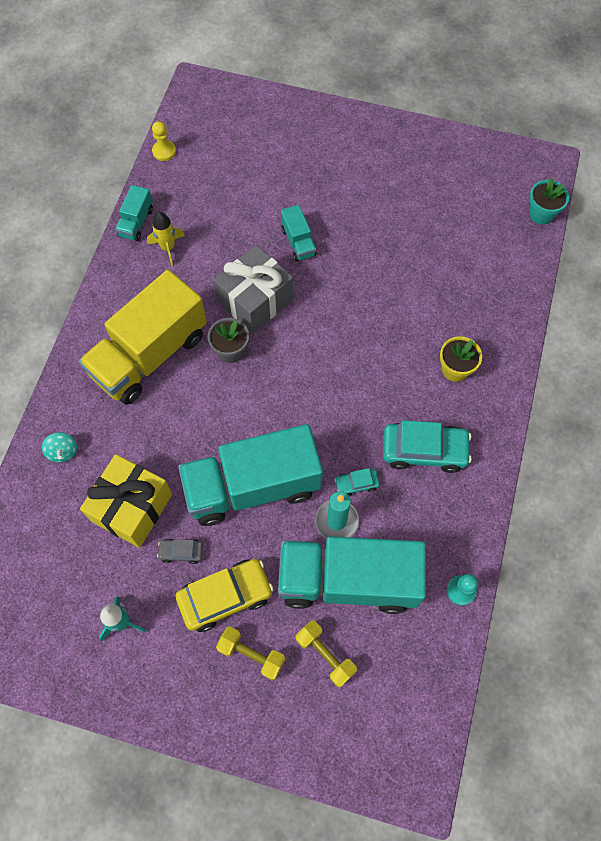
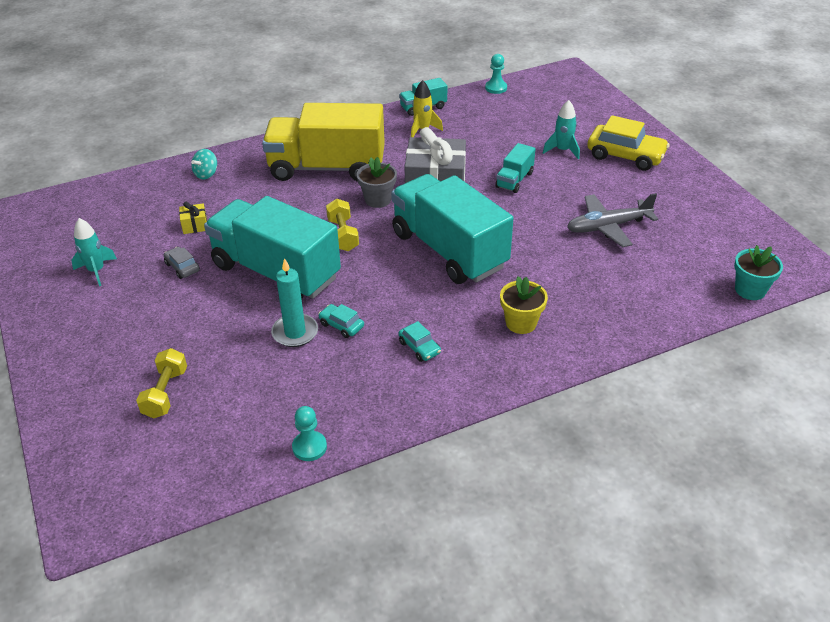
camera: 50 degrees right, 25 degrees down
(132, 507) = (195, 226): yellow gift -> yellow gift, size x0.41
(164, 151) = (496, 88): yellow pawn -> turquoise pawn
(225, 596) = (166, 309): yellow car -> yellow car (625, 155)
(251, 654) = (128, 350): yellow dumbbell -> yellow dumbbell (343, 235)
(294, 181) = (562, 150): none -> turquoise rocket
(348, 580) = (247, 369): turquoise truck -> turquoise truck (449, 250)
(407, 233) = (608, 227): none -> grey plane
(424, 450) = (419, 347): turquoise car -> turquoise car, size x0.49

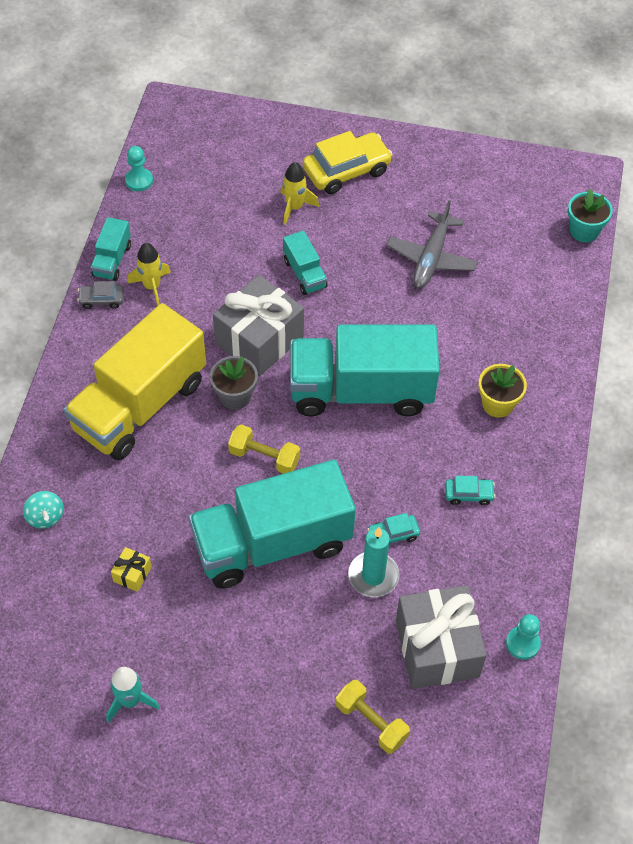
camera: 55 degrees left, 15 degrees up
(182, 267) = (194, 620): grey car -> grey car (101, 300)
(261, 398) = (437, 648): none -> grey gift
(562, 150) = (294, 207): turquoise rocket -> yellow rocket

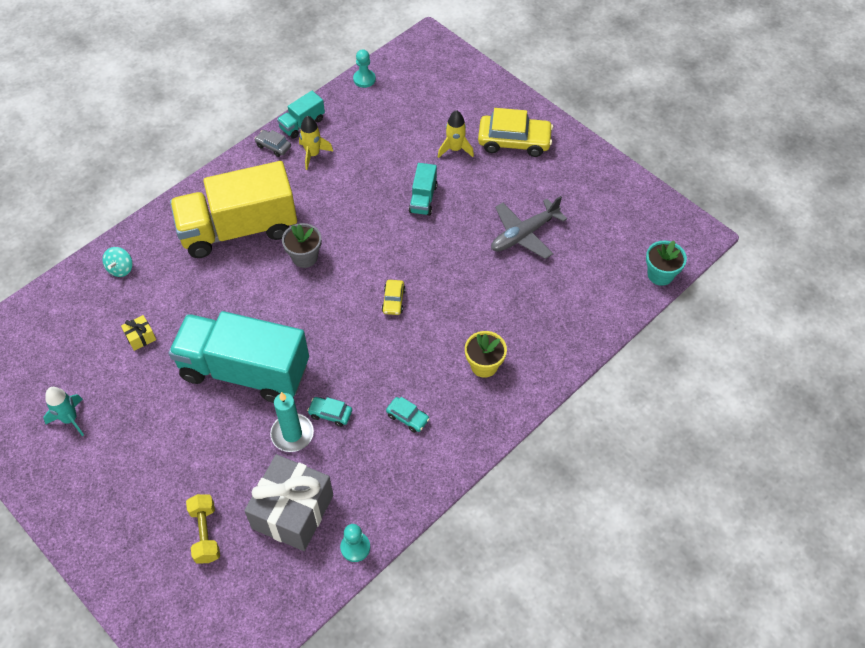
camera: 35 degrees right, 0 degrees up
(259, 340) = (353, 228): grey gift -> none
(264, 457) = (289, 309): yellow dumbbell -> none
(361, 390) = (393, 301): turquoise truck -> yellow car

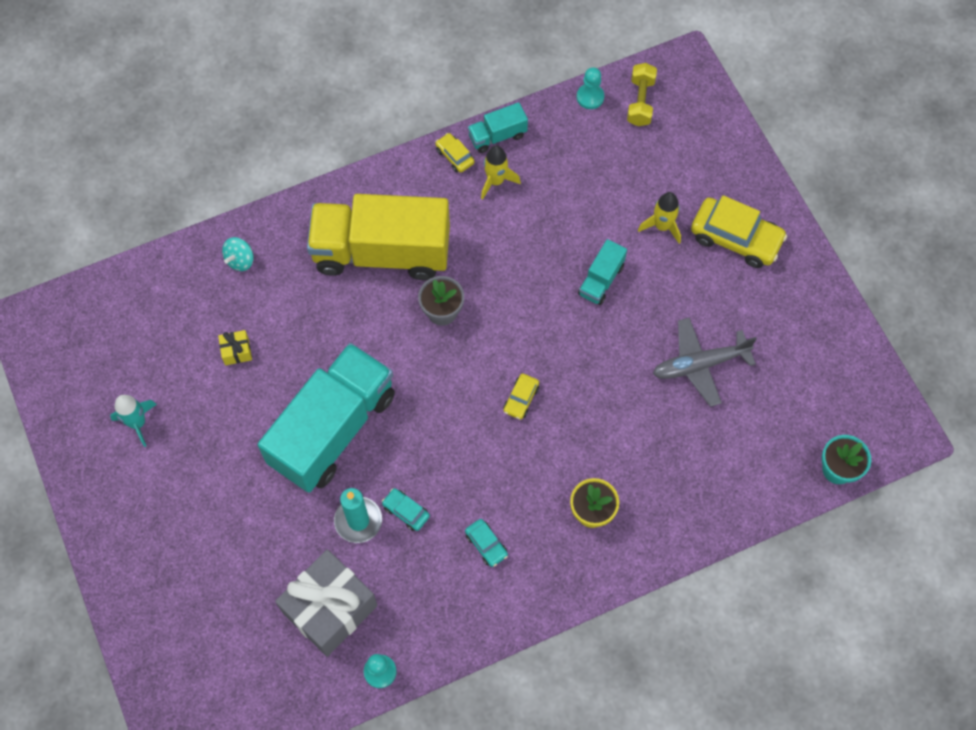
camera: 20 degrees right, 10 degrees up
(205, 533) = (235, 601): yellow dumbbell -> yellow dumbbell (640, 102)
(245, 371) = (333, 429): turquoise truck -> turquoise truck turned 90 degrees clockwise
(273, 146) = (454, 156): grey car -> yellow car

